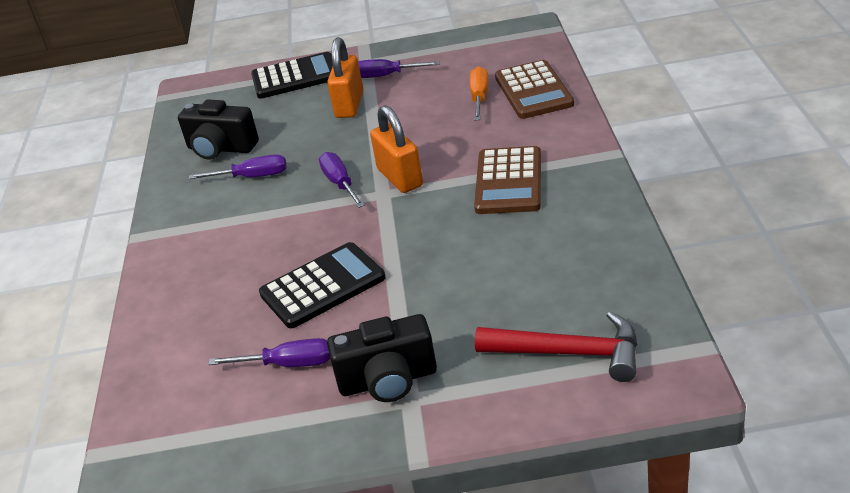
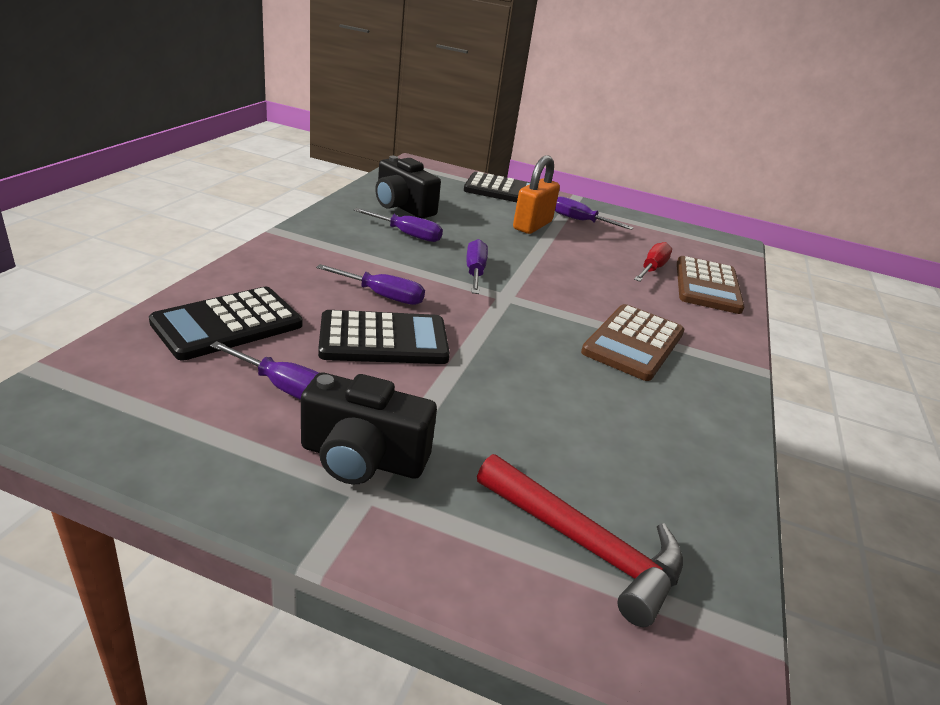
camera: 15 degrees right, 5 degrees down
(194, 342) = (228, 324): none -> black calculator
(286, 249) = (382, 295): none -> purple screwdriver
(400, 178) = (531, 292): orange padlock -> none
(479, 97) = (652, 269): orange screwdriver -> red screwdriver

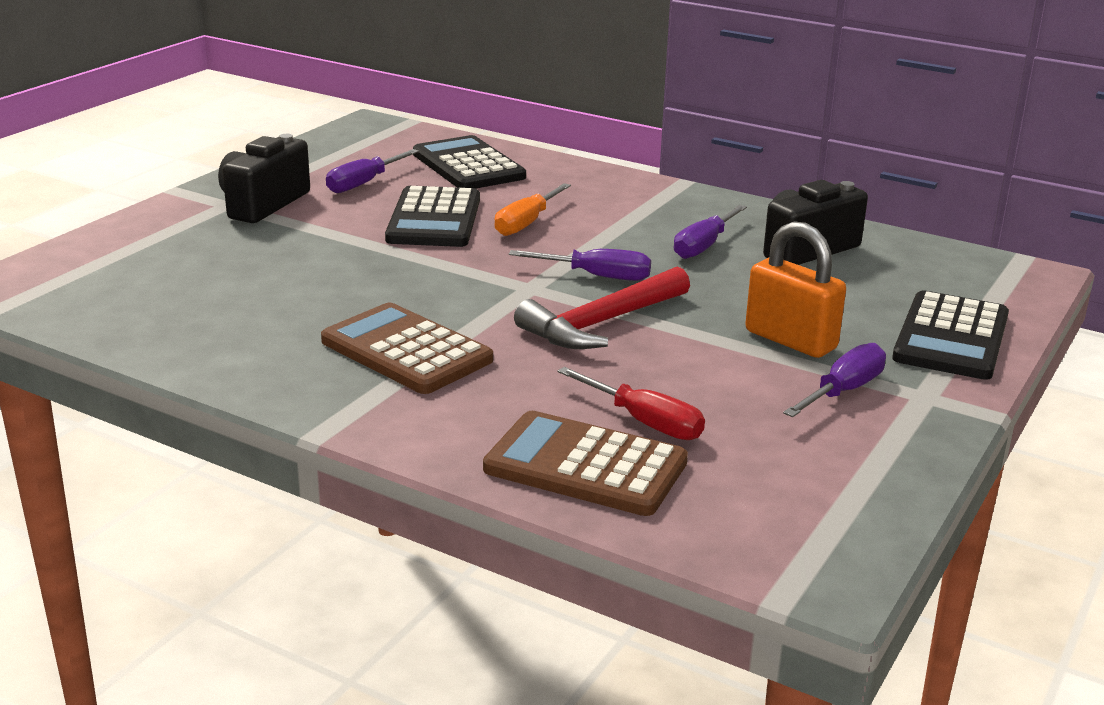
camera: 105 degrees right, 5 degrees down
(382, 295) = (526, 223): purple screwdriver -> orange screwdriver
(584, 545) = (122, 266): red hammer -> red hammer (602, 323)

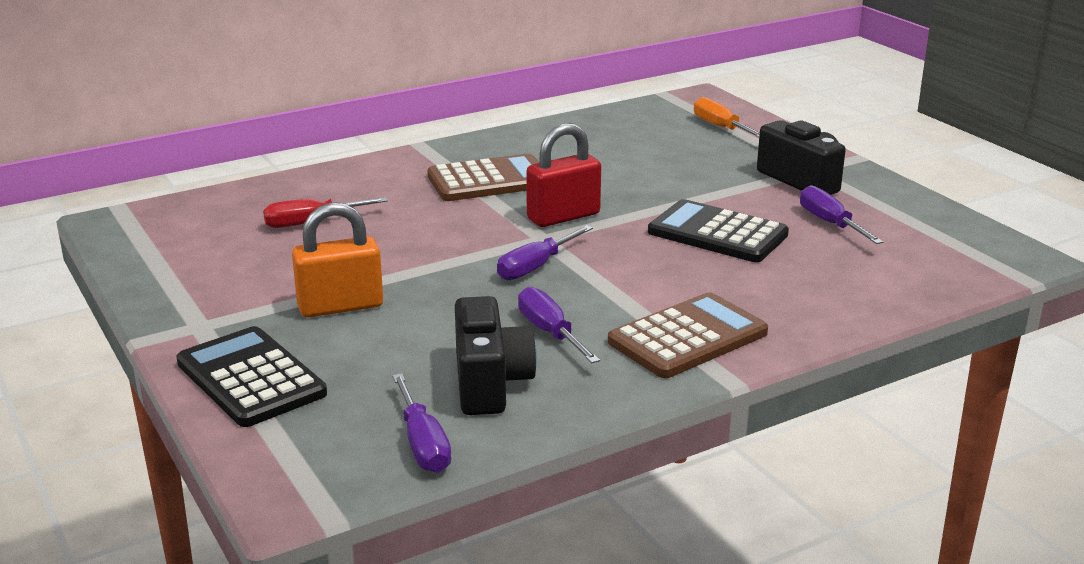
camera: 120 degrees right, 0 degrees up
(468, 166) = (855, 277): black calculator -> none
(468, 289) = (563, 216): none -> red padlock
(526, 223) = (677, 268): orange screwdriver -> orange screwdriver (721, 127)
(585, 466) = (293, 195): brown calculator -> brown calculator (687, 337)
(602, 323) = (454, 246): red hammer -> none
(843, 391) = (249, 297): purple screwdriver -> purple screwdriver (422, 443)

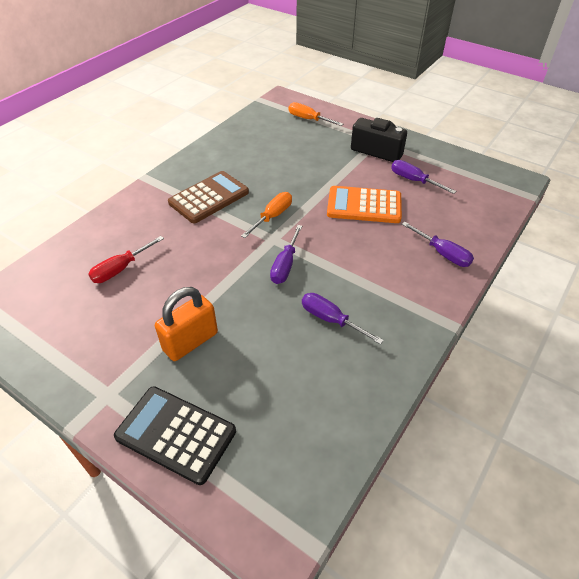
camera: 25 degrees left, 20 degrees up
(422, 443) = (324, 450): purple screwdriver -> purple screwdriver (442, 253)
(490, 383) = (326, 378): black camera -> none
(563, 216) = (272, 217): red padlock -> orange screwdriver
(687, 337) = (406, 297): brown calculator -> none
(717, 233) = (364, 205): black calculator -> orange calculator

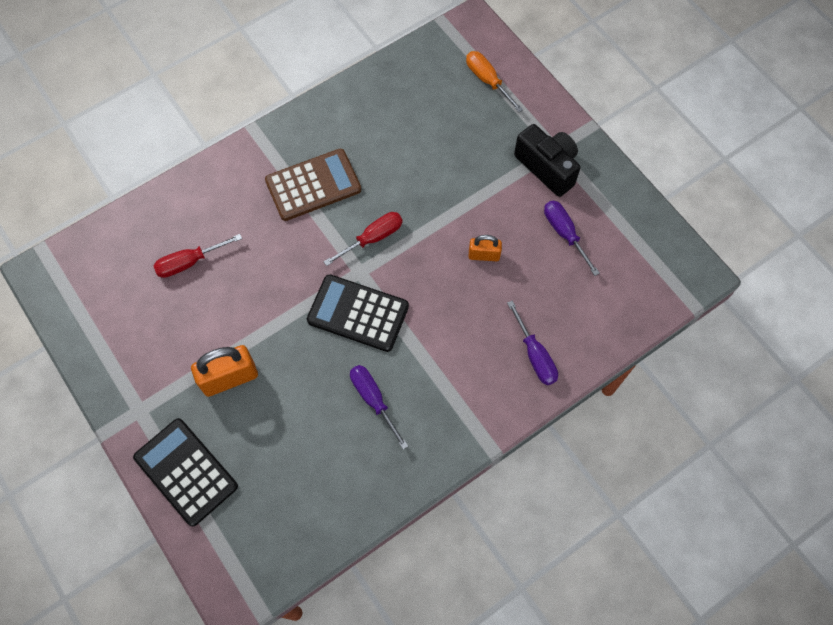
camera: 20 degrees right, 20 degrees up
(272, 217) = (372, 238): orange screwdriver -> red screwdriver
(285, 265) = (358, 313): purple screwdriver -> black calculator
(364, 205) = (484, 255): orange calculator -> orange padlock

